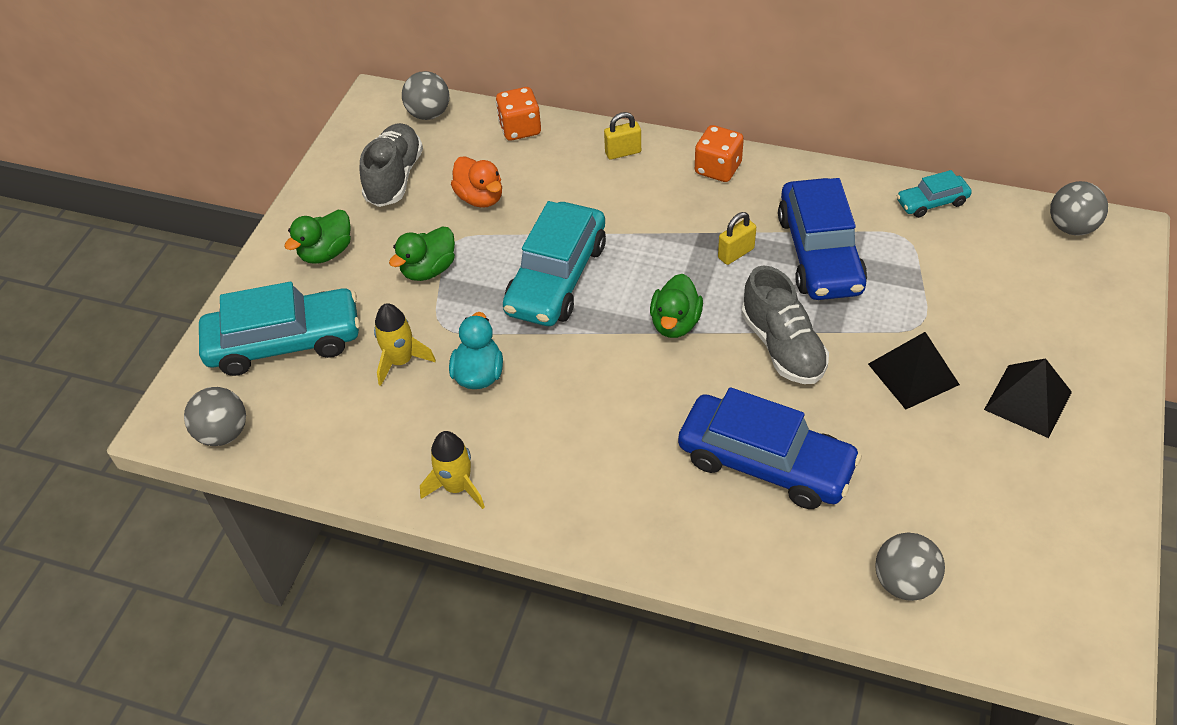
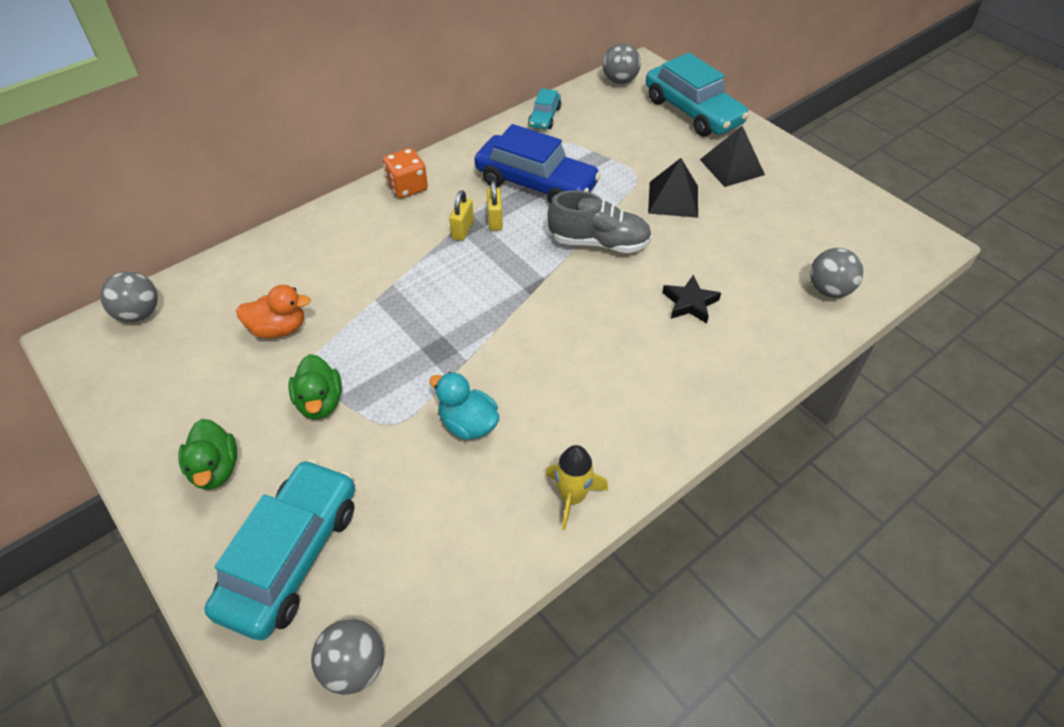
camera: 60 degrees left, 0 degrees up
(394, 178) = (185, 374): grey shoe -> none
(401, 361) = (403, 472): yellow rocket -> none
(520, 128) = (233, 267): orange dice -> none
(556, 278) = (416, 325): turquoise car -> turquoise car (692, 111)
(623, 152) = (333, 224): yellow padlock -> yellow padlock (462, 230)
(675, 323) = (527, 283): green duck -> none
(765, 463) = (690, 303): blue car -> black star

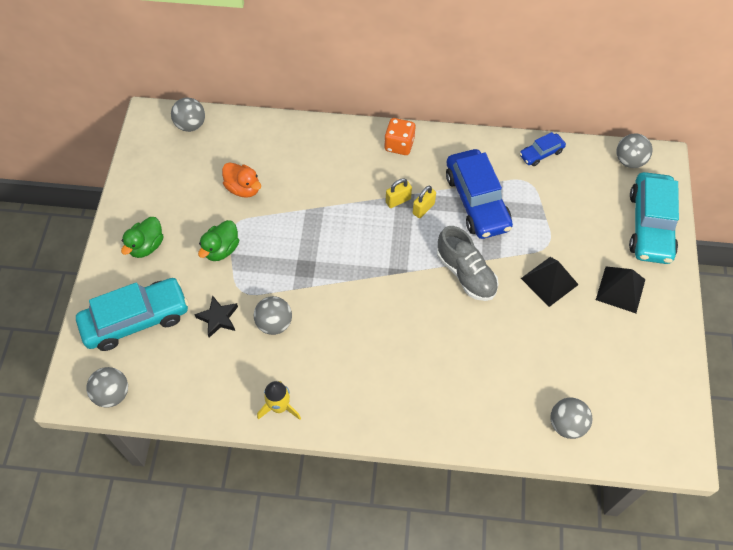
camera: 45 degrees right, 10 degrees up
(468, 424) = (274, 323): turquoise duck -> grey ball
(544, 117) = (541, 153): turquoise car -> blue car
(690, 303) = (470, 358): black star -> black star (218, 318)

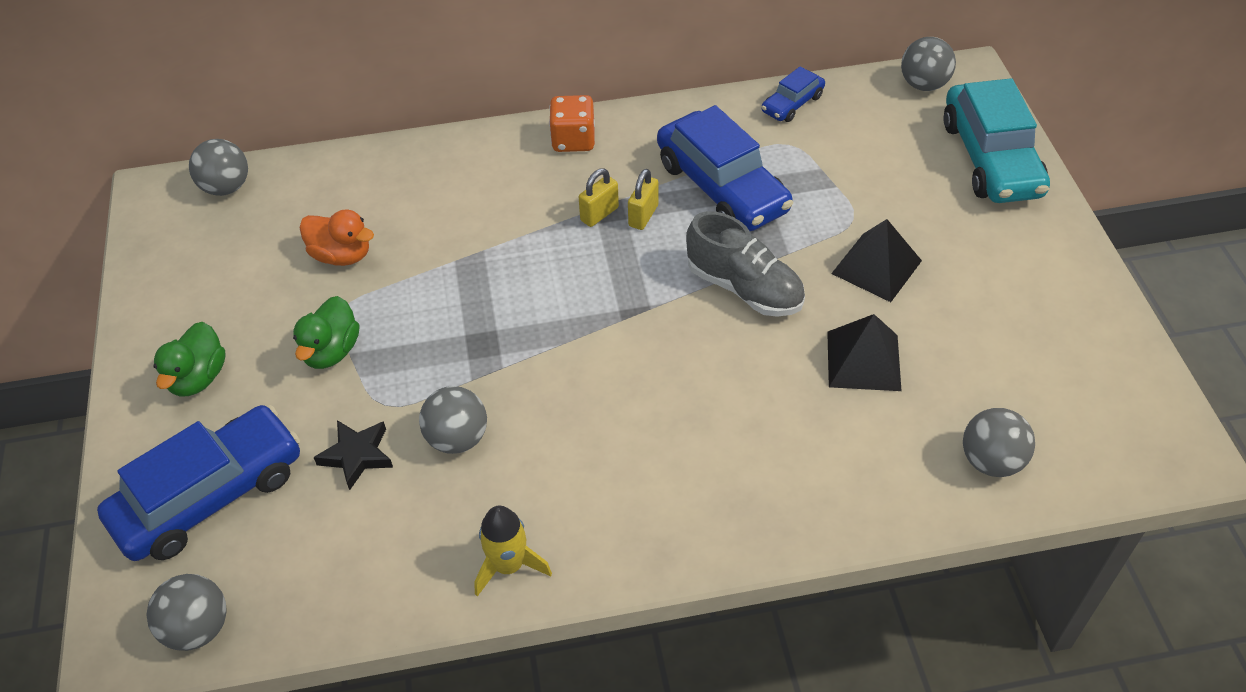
camera: 15 degrees left, 10 degrees down
(136, 319) = (210, 496): turquoise car -> blue car
(620, 289) = (986, 251): black pyramid -> black pyramid (863, 360)

